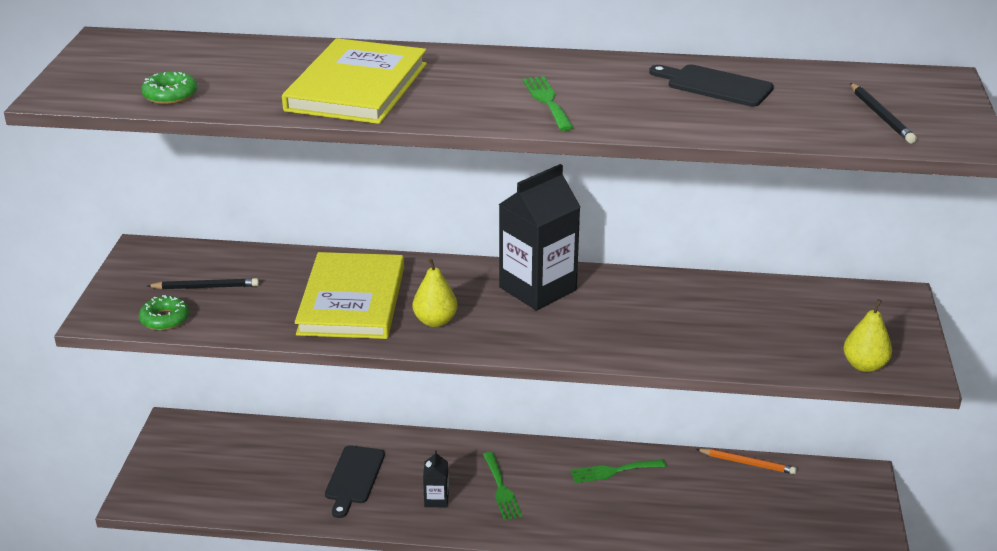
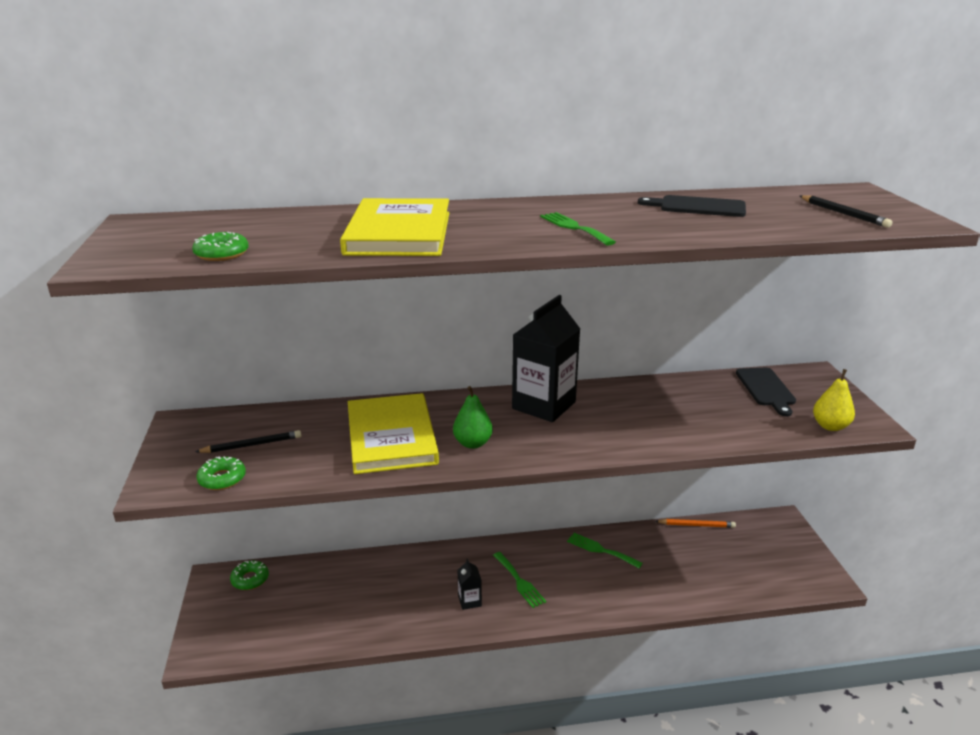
camera: 15 degrees left, 5 degrees down
(208, 433) = (250, 579): none -> green donut
(354, 478) = (392, 595): black cutting board -> black cutting board (766, 389)
(435, 321) = (472, 443): yellow pear -> green pear
(613, 471) = (600, 550): green fork -> green fork turned 60 degrees clockwise

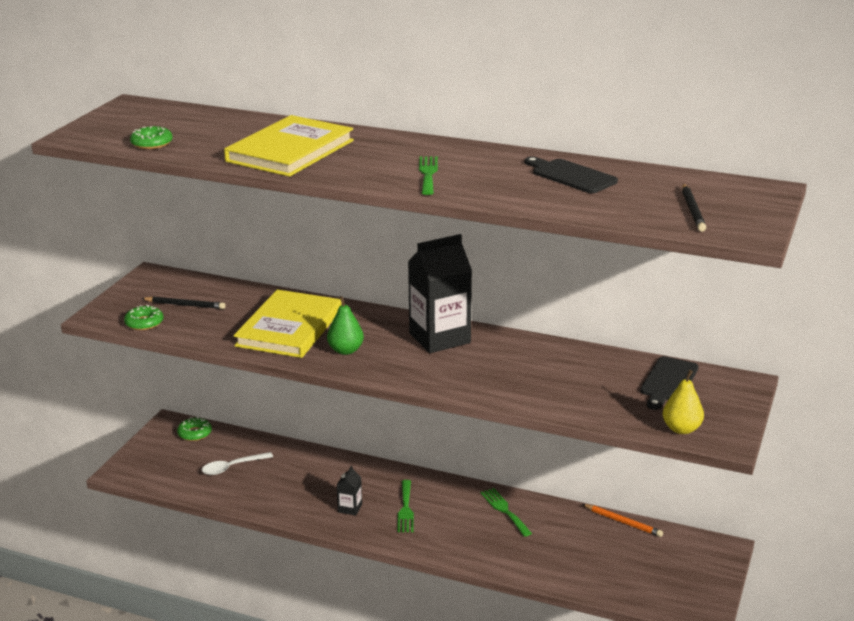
camera: 30 degrees right, 0 degrees up
(319, 602) = (232, 467): none -> white spoon

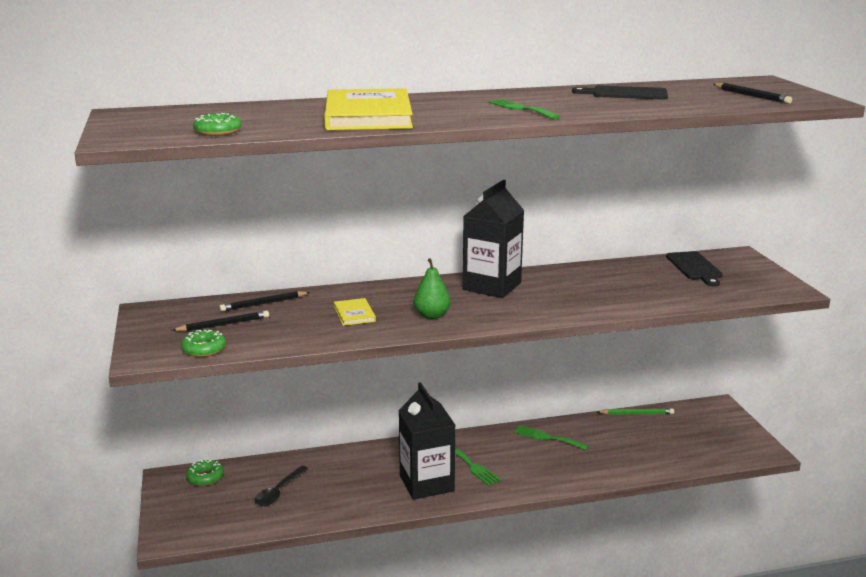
camera: 35 degrees left, 5 degrees down
(232, 467) = (279, 492): white spoon -> black spoon
(237, 295) = (263, 303): none -> black pencil
(289, 328) = (354, 314): yellow book -> yellow book, size x0.44
(350, 508) = (426, 483): black carton -> black carton, size x2.26
(623, 522) = (637, 414): orange pencil -> green pencil
(681, 429) = (754, 292): yellow pear -> none

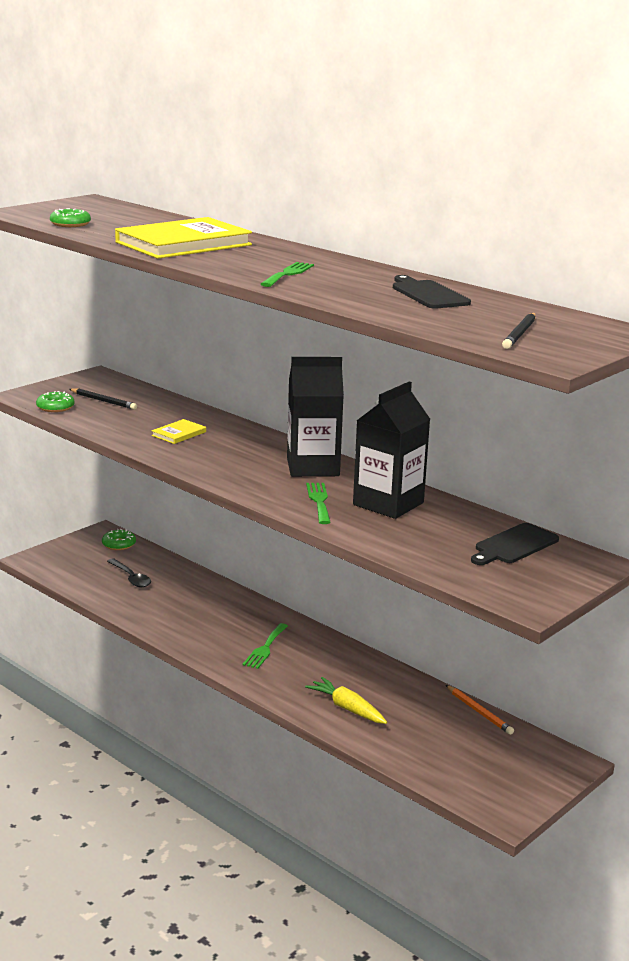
camera: 55 degrees right, 0 degrees up
(263, 303) = (157, 402): black pencil -> none
(279, 492) = (131, 578): black spoon -> black spoon turned 120 degrees counterclockwise
(426, 483) = (212, 635): black carton -> black carton (388, 504)
(432, 315) = (213, 459): green pear -> none
(547, 437) = (362, 672): green fork -> green fork (319, 501)
(592, 462) = (347, 708): none -> yellow carrot
(637, 414) = (479, 712): green pencil -> orange pencil

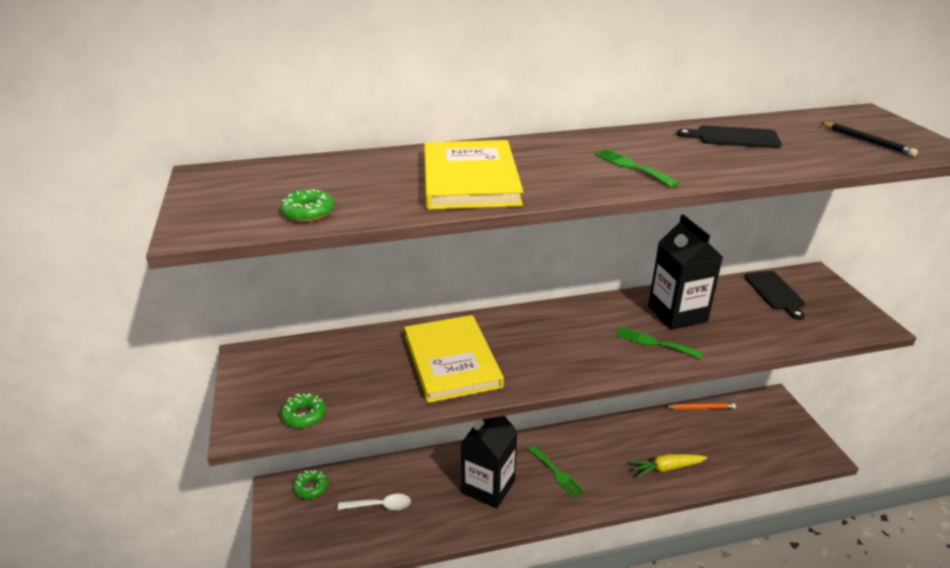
camera: 55 degrees left, 10 degrees up
(103, 401) = (323, 377): black pencil -> none
(131, 578) = (380, 506): black spoon -> white spoon
(179, 434) = (451, 361): yellow book -> yellow book, size x2.28
(313, 467) = (582, 320): black carton -> black carton (488, 487)

